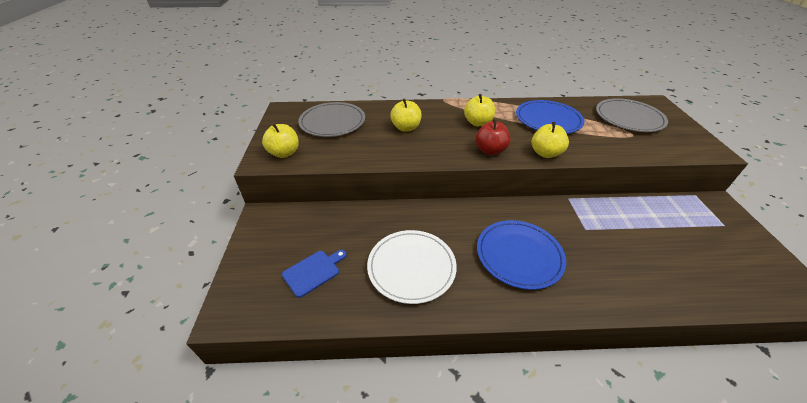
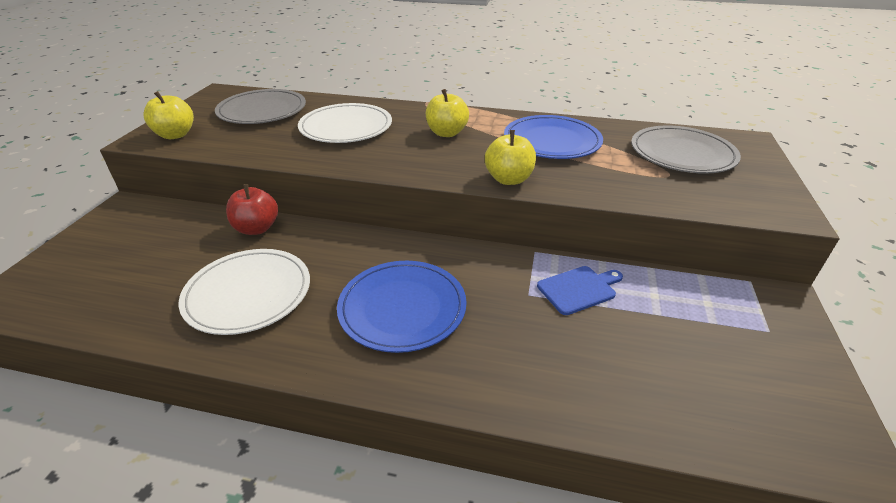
camera: 15 degrees right, 5 degrees down
(313, 271) = (129, 275): blue cutting board -> blue cutting board (579, 289)
(406, 128) = (346, 127): yellow apple -> white plate
(490, 150) = (432, 165): red apple -> red apple (257, 228)

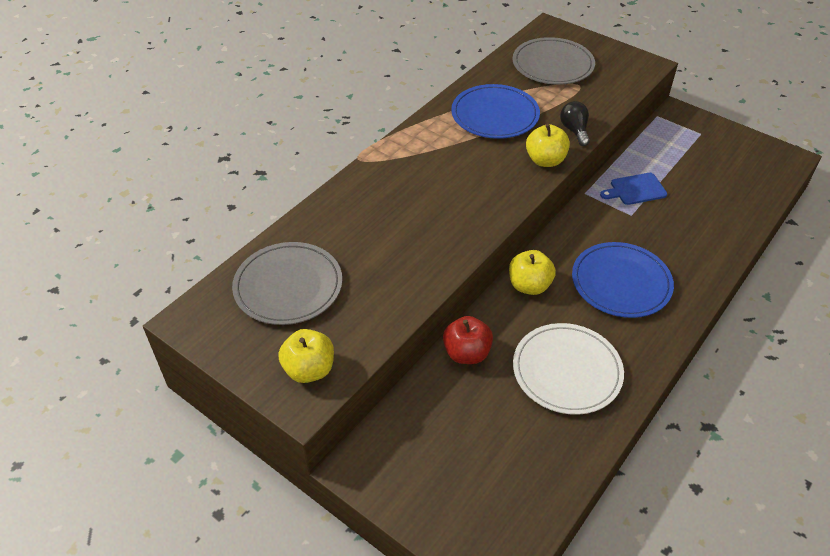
camera: 65 degrees left, 10 degrees up
(346, 127) = (382, 228): white plate -> none
(446, 133) = (441, 167): yellow apple -> yellow apple (529, 285)
(579, 289) = (635, 189): blue cutting board -> blue cutting board turned 105 degrees counterclockwise
(580, 186) = (574, 131): none -> black light bulb

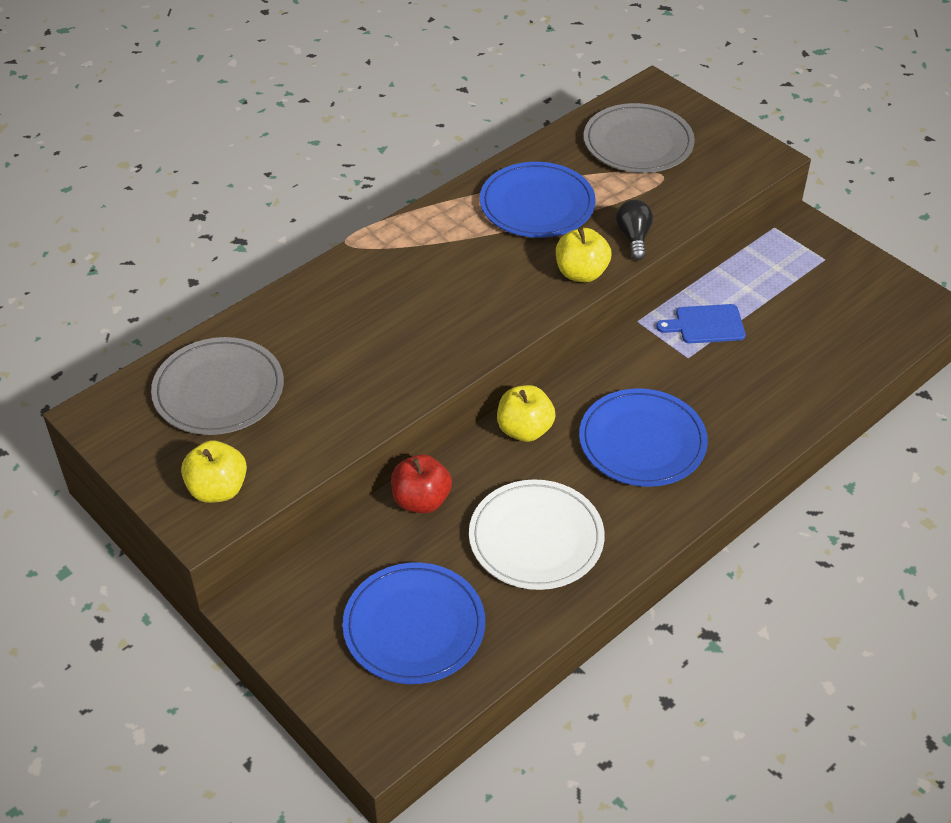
camera: 10 degrees right, 0 degrees up
(493, 461) = (414, 626): none -> blue plate

